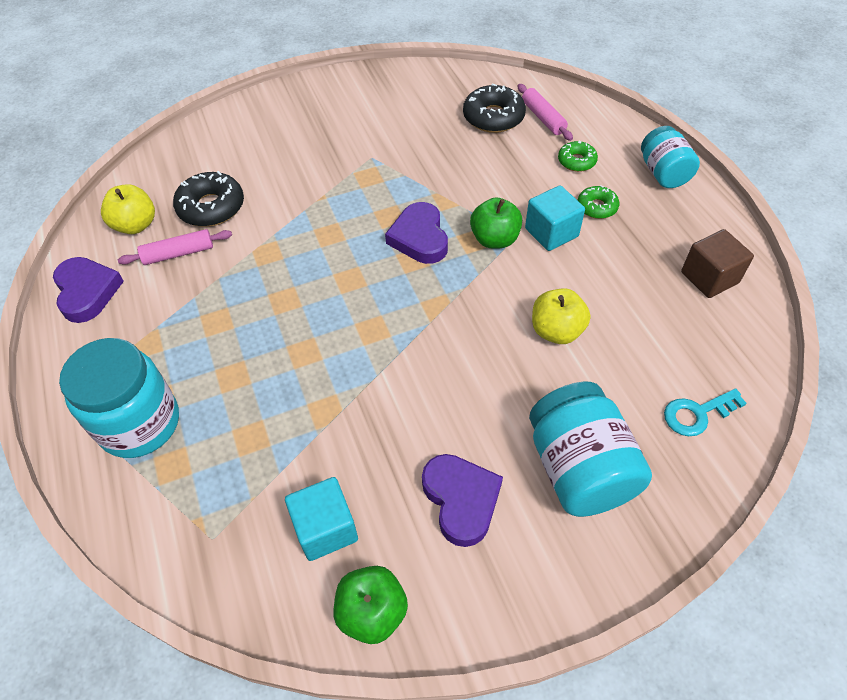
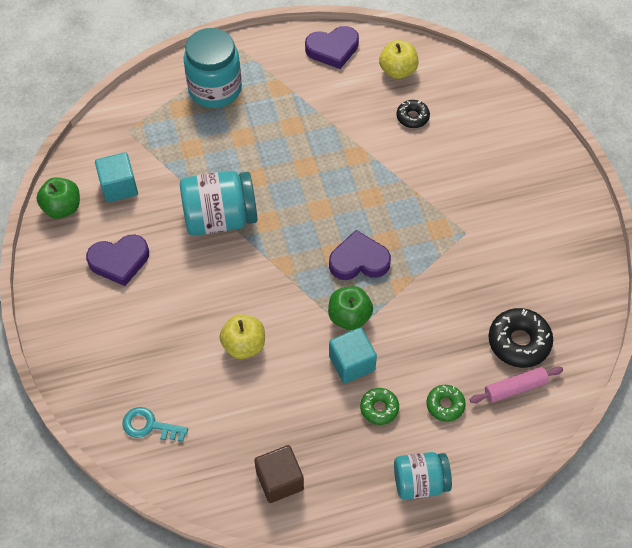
camera: 95 degrees right, 5 degrees up
(178, 253) = (363, 99): pink rolling pin -> none
(211, 207) = (412, 117): black donut -> black donut, size x0.59
(579, 469) = (124, 335): turquoise jar -> turquoise jar (220, 218)
(697, 414) = (149, 426): turquoise key -> turquoise key turned 60 degrees counterclockwise

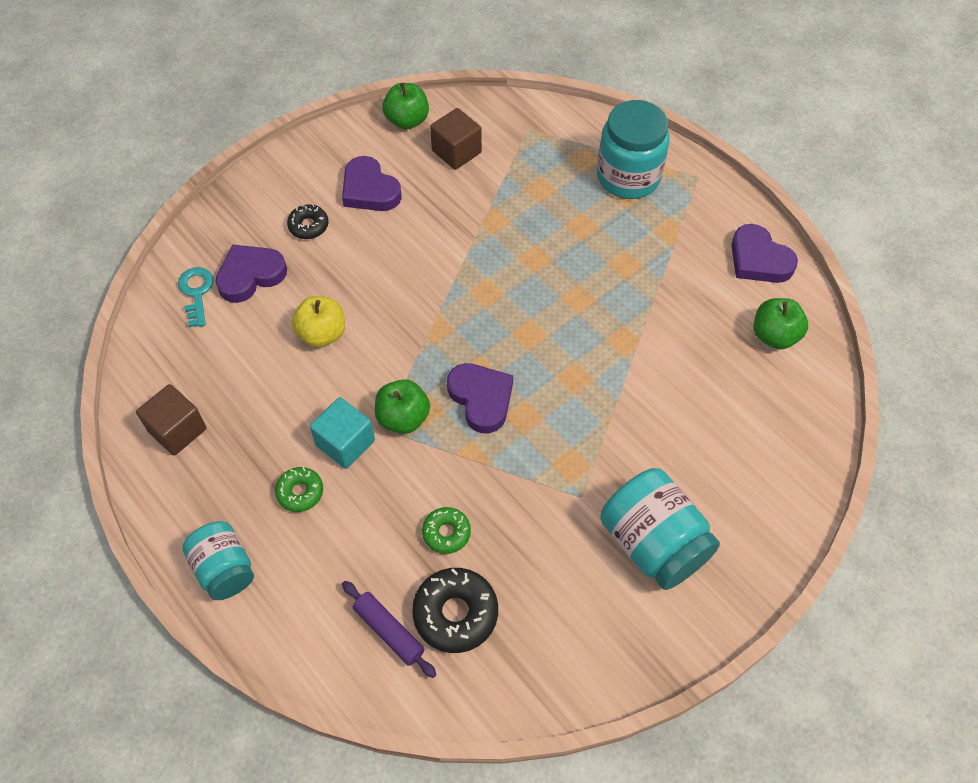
camera: 65 degrees right, 0 degrees up
(119, 186) = (456, 152): turquoise cube -> brown cube
(155, 378) = (250, 275): none -> purple heart
(220, 218) = (466, 249): turquoise jar -> turquoise jar (653, 543)
(397, 70) = (774, 335): yellow apple -> green apple
(412, 117) = (715, 377): black donut -> black donut (308, 226)
(445, 405) = (332, 560): green donut -> green donut (446, 533)
(515, 388) = (389, 631): pink rolling pin -> purple rolling pin

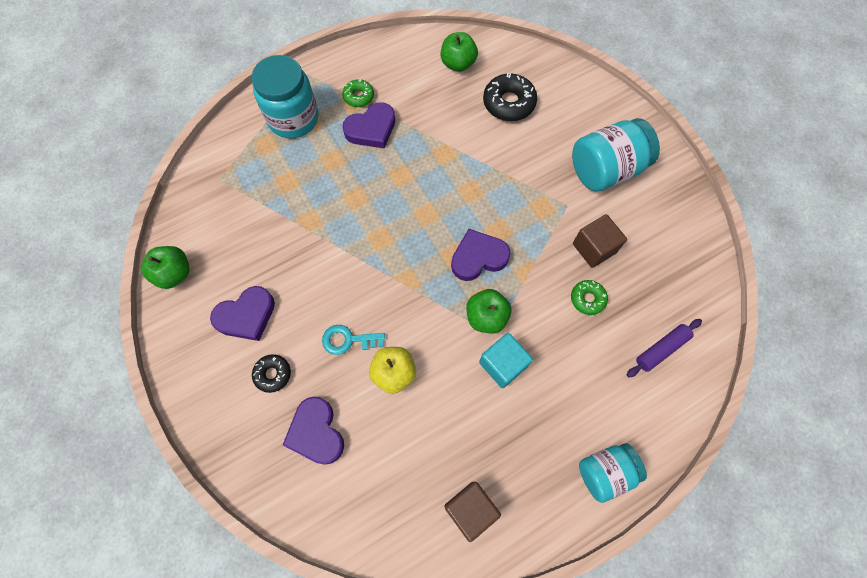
camera: 80 degrees left, 10 degrees up
(196, 293) = (323, 486): turquoise key -> turquoise key (348, 340)
(300, 492) = (543, 405): green donut -> green donut (359, 96)
(455, 613) = (649, 302): black donut -> black donut (509, 103)
(456, 152) = (226, 238): brown cube -> brown cube (594, 248)
(759, 259) = (393, 56): purple heart -> purple heart (371, 129)

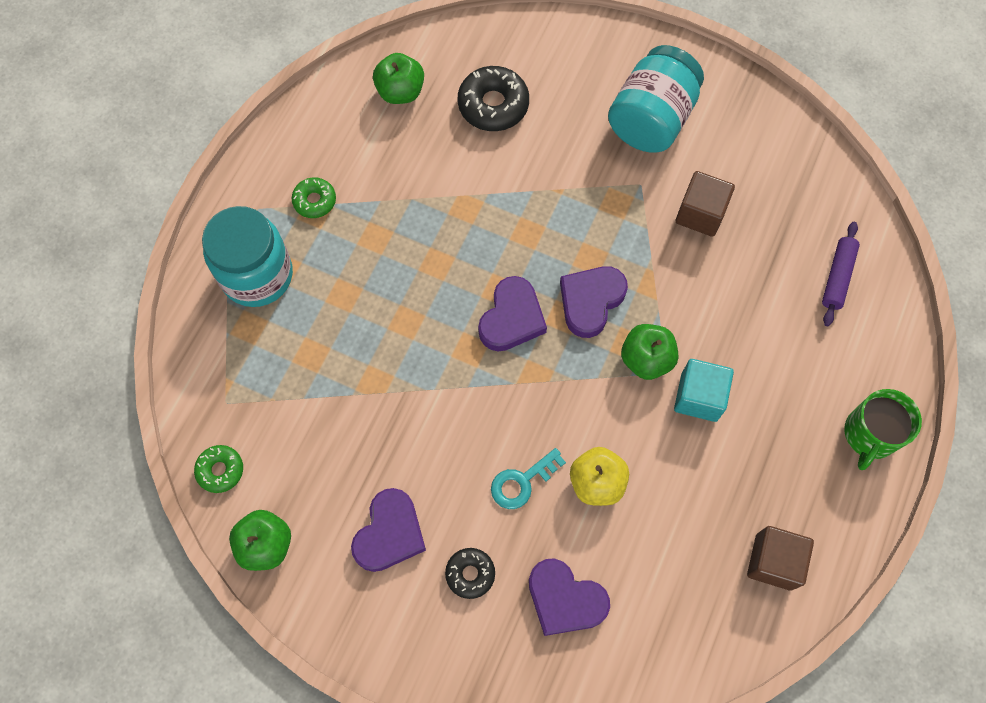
camera: 35 degrees left, 0 degrees up
(371, 129) = (361, 231): purple heart -> purple heart (511, 318)
(587, 299) = (732, 272): green donut -> green donut (220, 470)
(605, 472) = (870, 434): turquoise jar -> green mug

